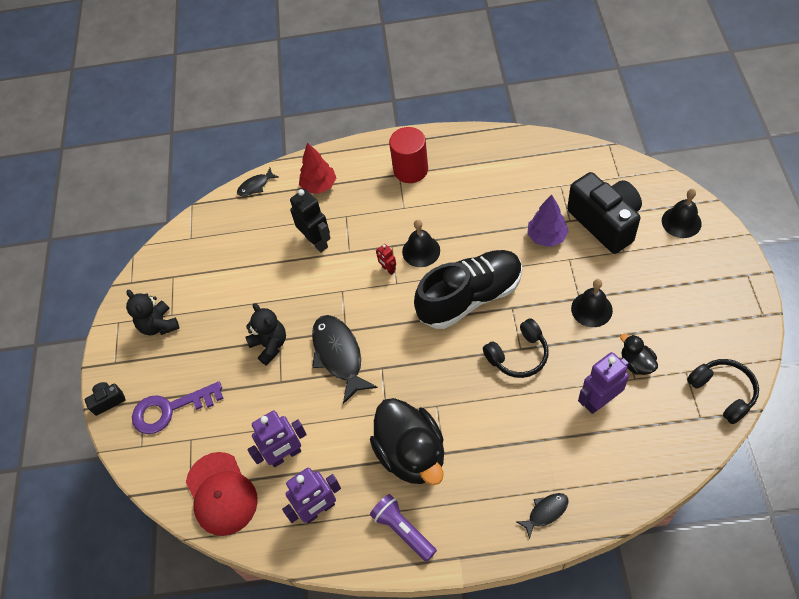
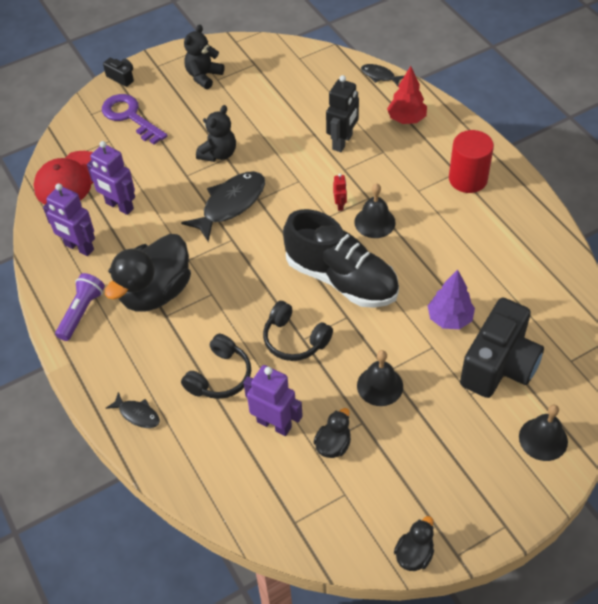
camera: 60 degrees right, 5 degrees down
(388, 269) = (340, 205): red robot -> red robot turned 150 degrees clockwise
(723, 392) = (336, 537): black headphones -> black headphones (220, 376)
(754, 343) = (414, 554): none -> black duck

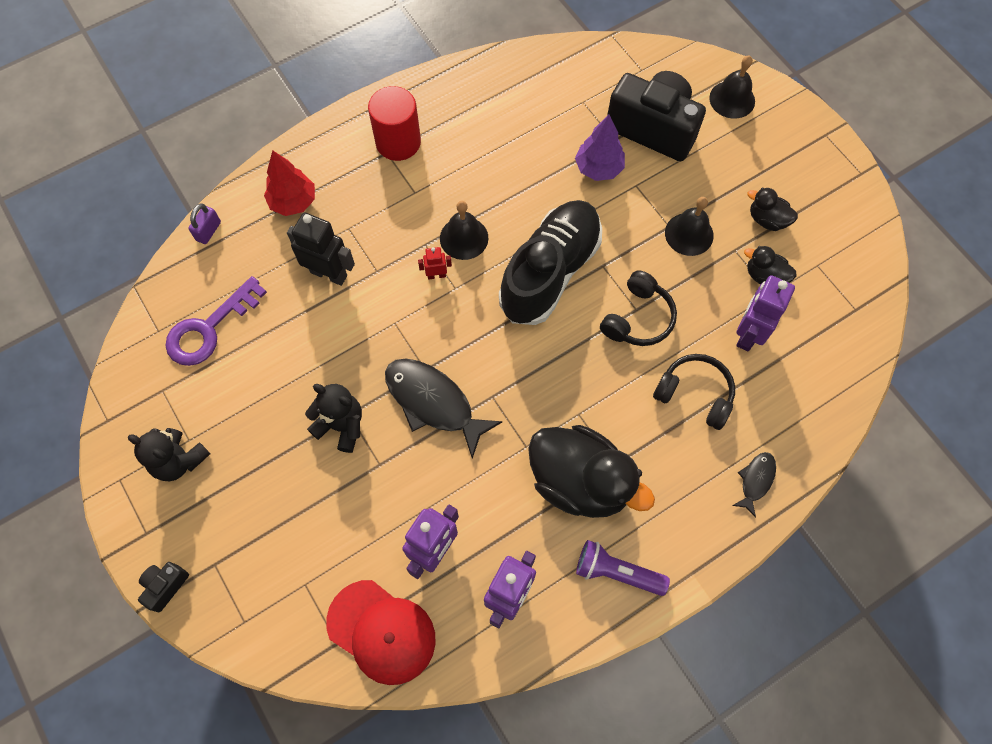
camera: 95 degrees left, 15 degrees up
(130, 117) = (256, 560): purple key -> purple key (209, 328)
(379, 76) = (208, 231): black fish -> purple padlock
(414, 554) = (868, 207): black duck -> black duck (767, 220)

